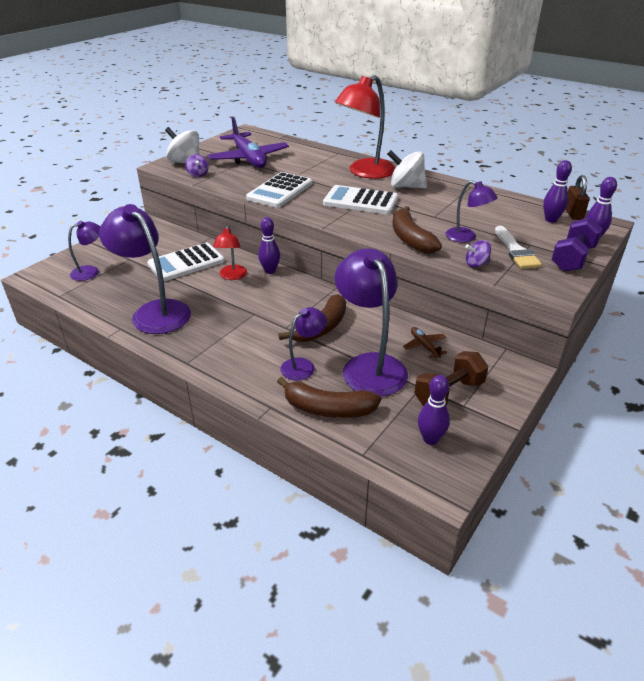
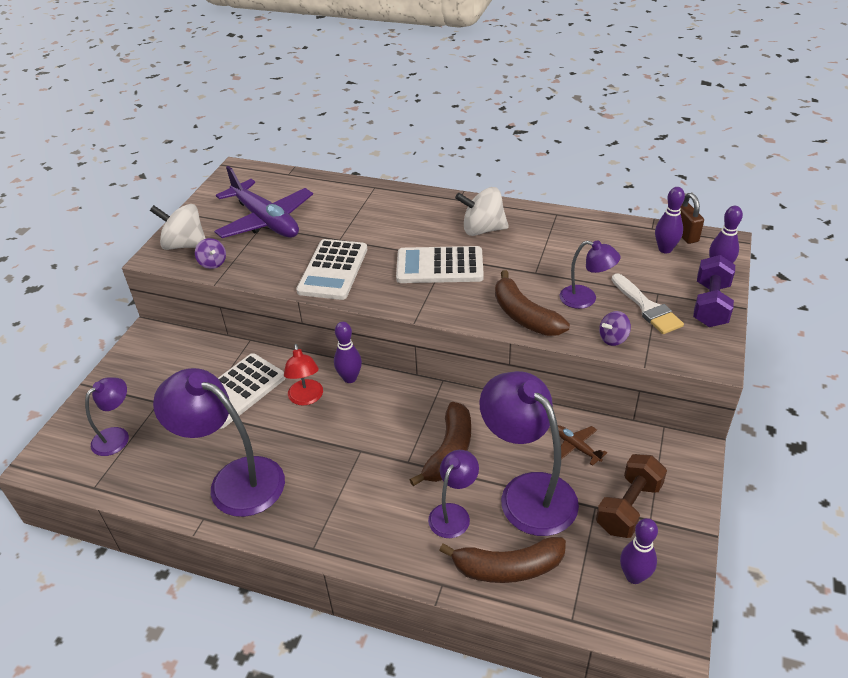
camera: 15 degrees left, 5 degrees up
(365, 172) = (423, 215): red lamp -> none

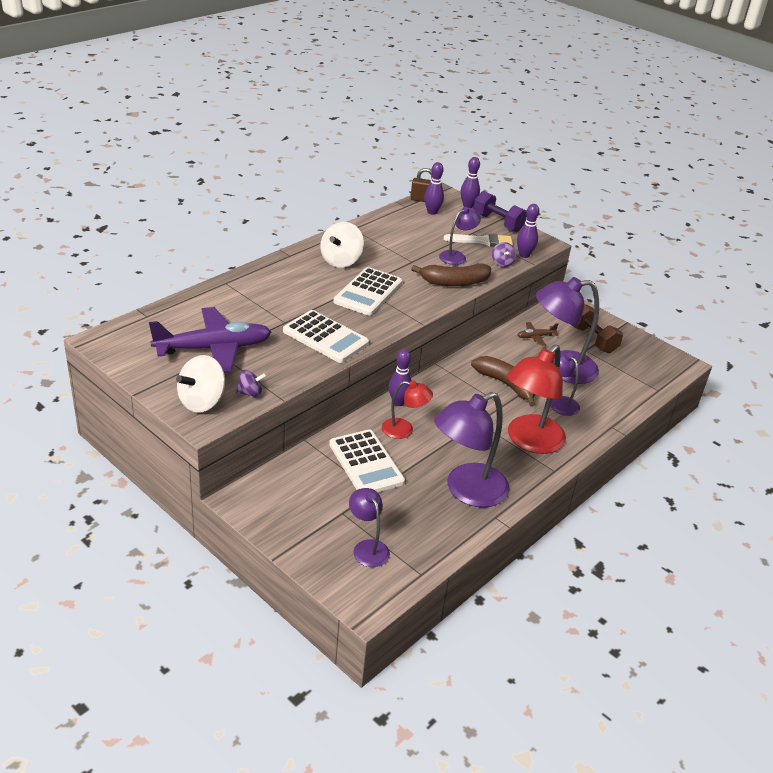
camera: 70 degrees left, 5 degrees down
(354, 507) = (529, 441): none -> red lamp
(507, 567) = (612, 398): brown banana -> none
(634, 576) = (640, 358): purple bowling pin -> purple bowling pin (524, 255)

